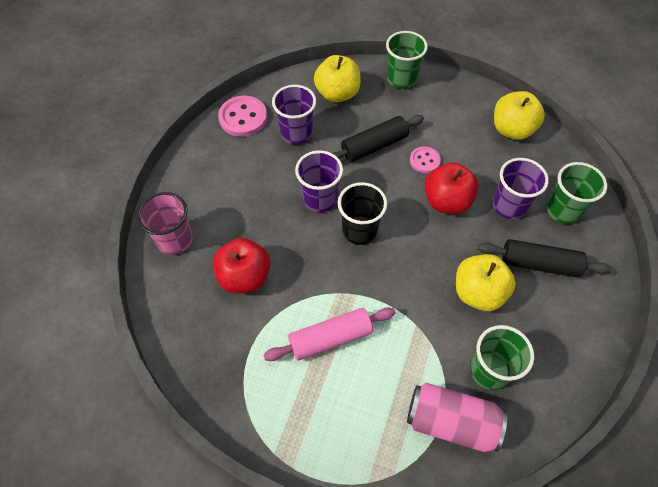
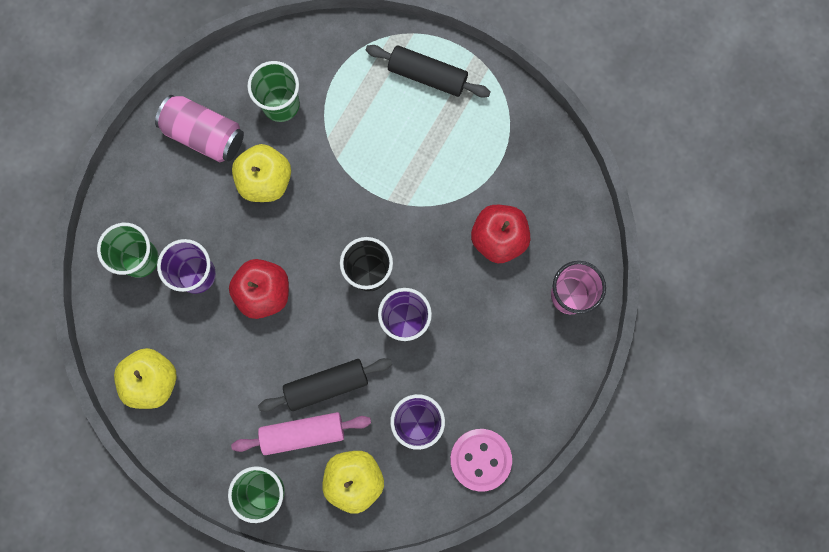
camera: 170 degrees left, 20 degrees up
(330, 338) = (422, 159): pink rolling pin -> pink rolling pin (303, 433)
(424, 161) = (272, 352): pink button -> none
(451, 422) = (330, 67): pink can -> pink can (204, 135)
(539, 264) = (192, 200): black rolling pin -> black rolling pin (427, 76)

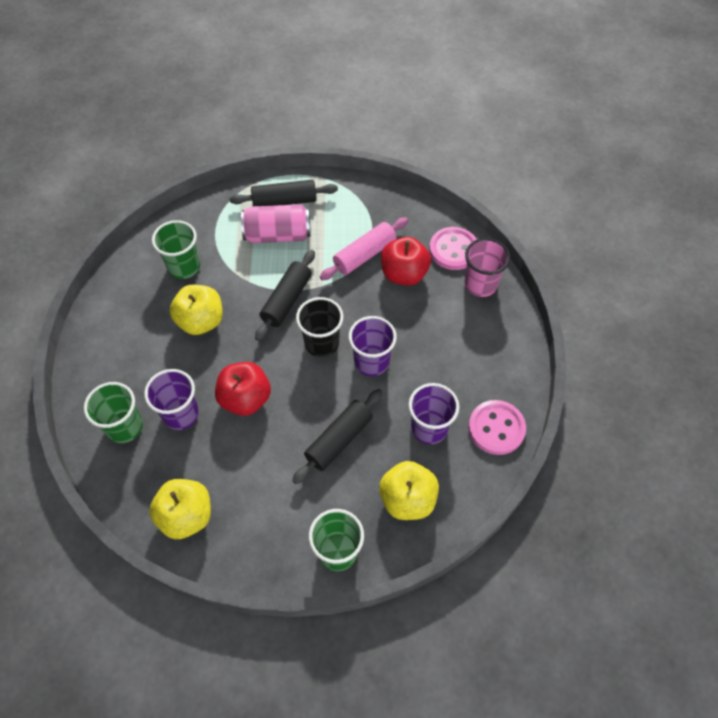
camera: 30 degrees left, 20 degrees down
(204, 135) = (133, 314): pink can -> pink can (278, 235)
(303, 433) = (342, 487): pink rolling pin -> pink rolling pin (364, 255)
(362, 203) = (287, 300): none -> black rolling pin
(569, 238) = (453, 250): none -> pink button

